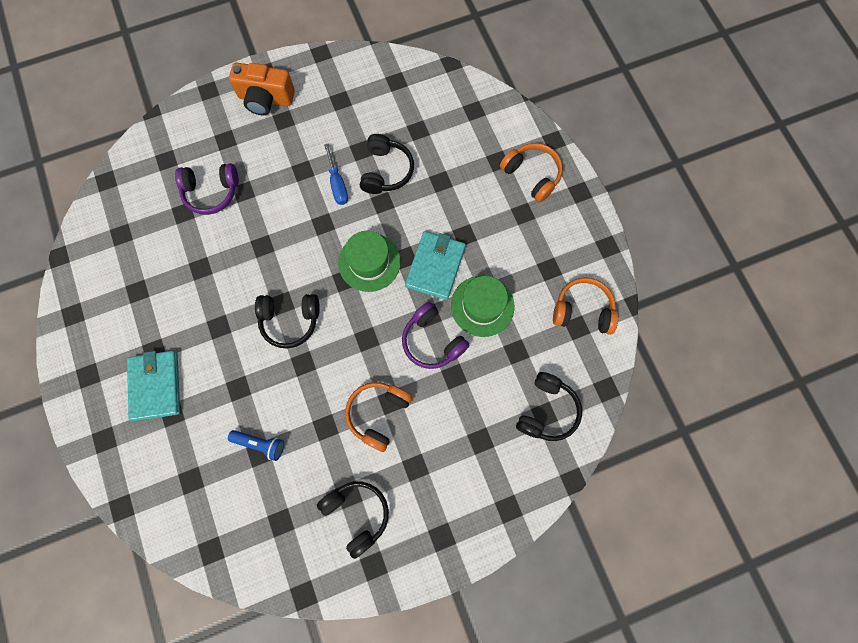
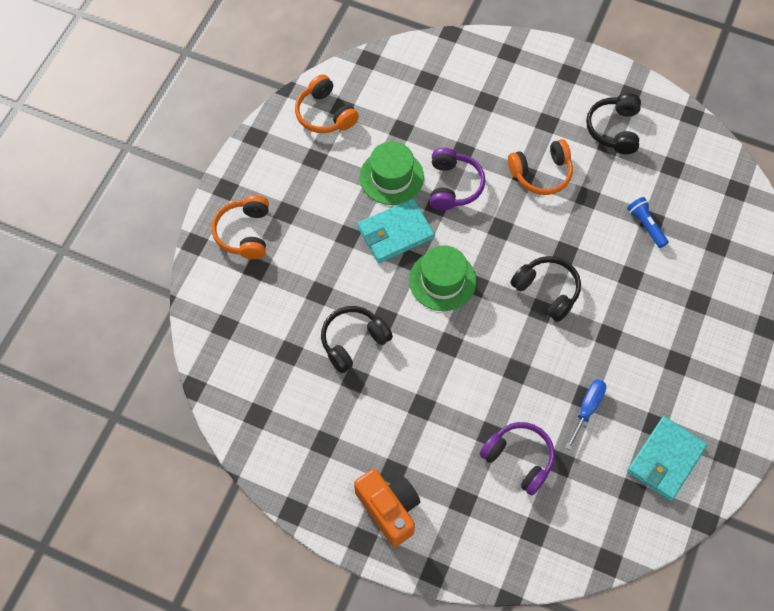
camera: 135 degrees left, 10 degrees down
(155, 386) = (696, 333): turquoise wallet -> turquoise wallet (665, 460)
(337, 184) = (404, 366): blue screwdriver -> blue screwdriver (587, 409)
(547, 410) = (422, 80): black headphones -> none

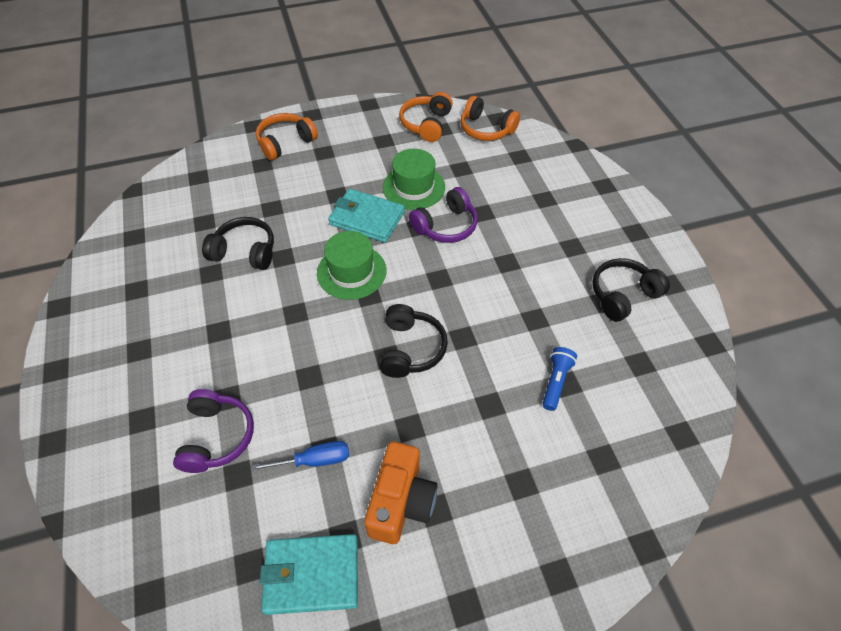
camera: 50 degrees right, 10 degrees down
(389, 509) = (99, 369): orange camera -> orange camera (401, 502)
(541, 173) = (520, 273): orange headphones -> orange headphones (486, 129)

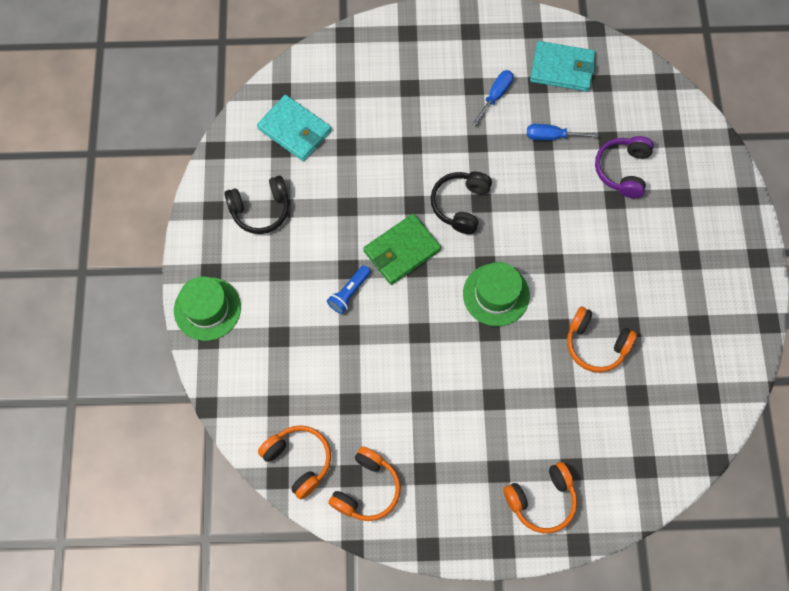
camera: 165 degrees left, 15 degrees up
(245, 252) = (596, 344): black headphones -> orange headphones
(366, 218) = (469, 357): turquoise wallet -> turquoise wallet (295, 130)
(401, 502) = (495, 95): orange camera -> blue screwdriver
(414, 187) = (409, 388): green hat -> green hat (207, 309)
(446, 226) = (391, 327): purple headphones -> none
(459, 289) = (402, 251): none -> green wallet
(556, 382) = (354, 150): blue flashlight -> blue flashlight (349, 293)

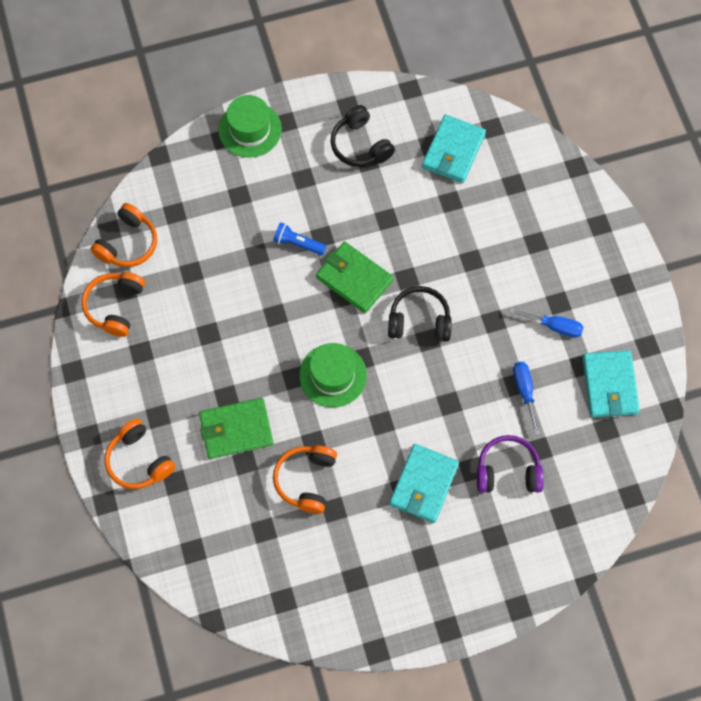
camera: 75 degrees right, 0 degrees up
(367, 489) = (115, 306): orange headphones -> orange headphones turned 90 degrees clockwise
(530, 397) = (236, 430): none -> green wallet
(621, 242) = (424, 484): none -> turquoise wallet

